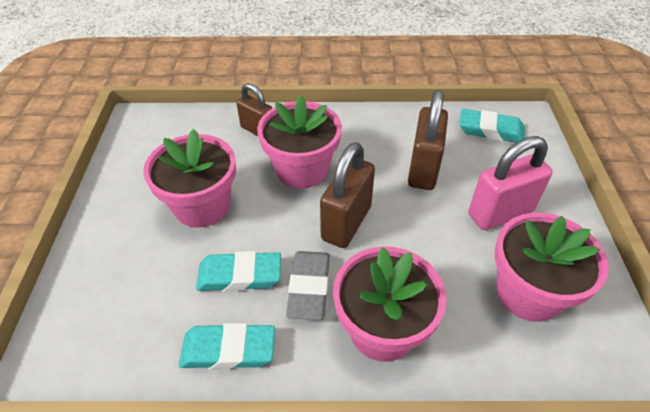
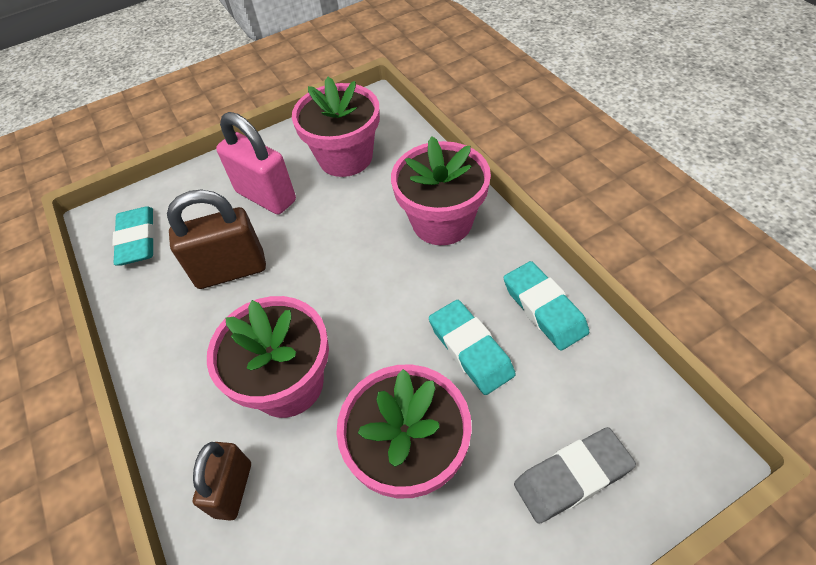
camera: 115 degrees left, 5 degrees up
(309, 287) = (441, 287): grey eraser -> grey eraser (572, 477)
(346, 223) = (346, 298): brown padlock -> none

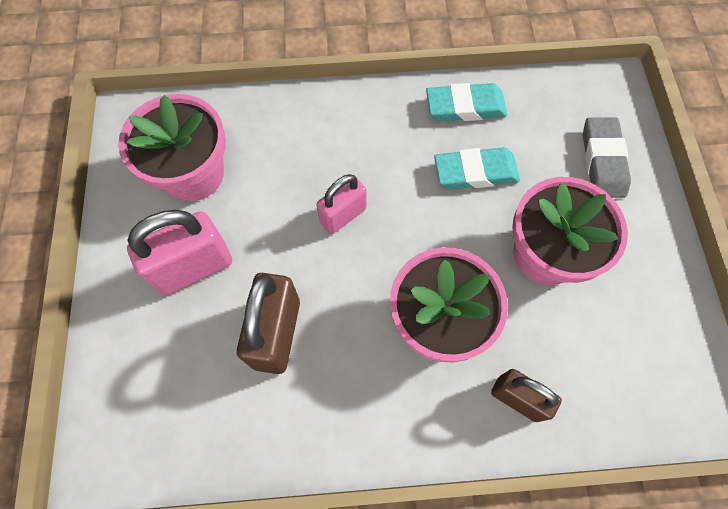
camera: 70 degrees left, 15 degrees up
(137, 240) = (165, 425): turquoise eraser -> none
(360, 265) = (343, 215): none -> pink padlock
(442, 222) = (334, 131): pink flower pot -> none

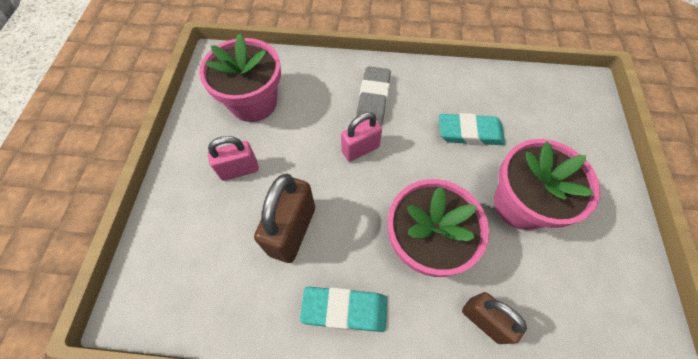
camera: 10 degrees right, 5 degrees down
(194, 268) = (239, 170): pink padlock -> pink padlock, size x0.65
(465, 106) = (467, 84): turquoise eraser -> turquoise eraser (344, 309)
(603, 161) = (574, 139): grey eraser -> grey eraser (373, 99)

